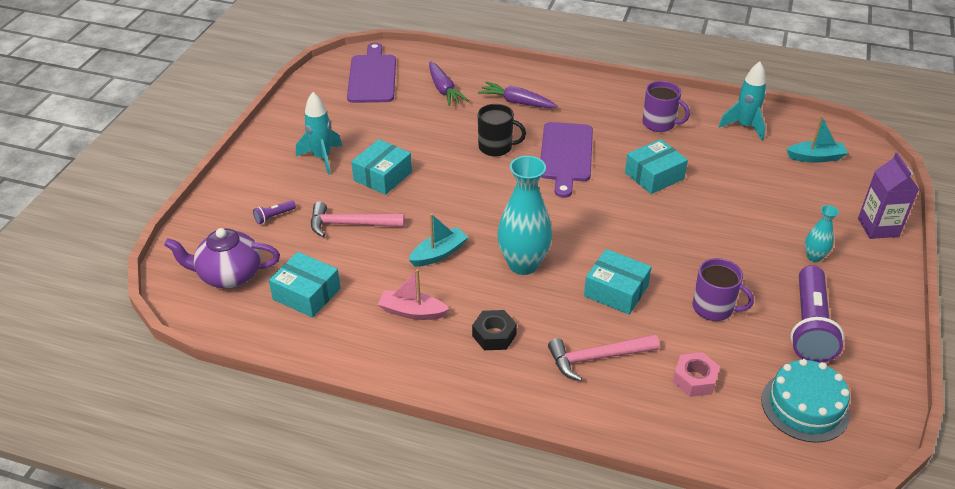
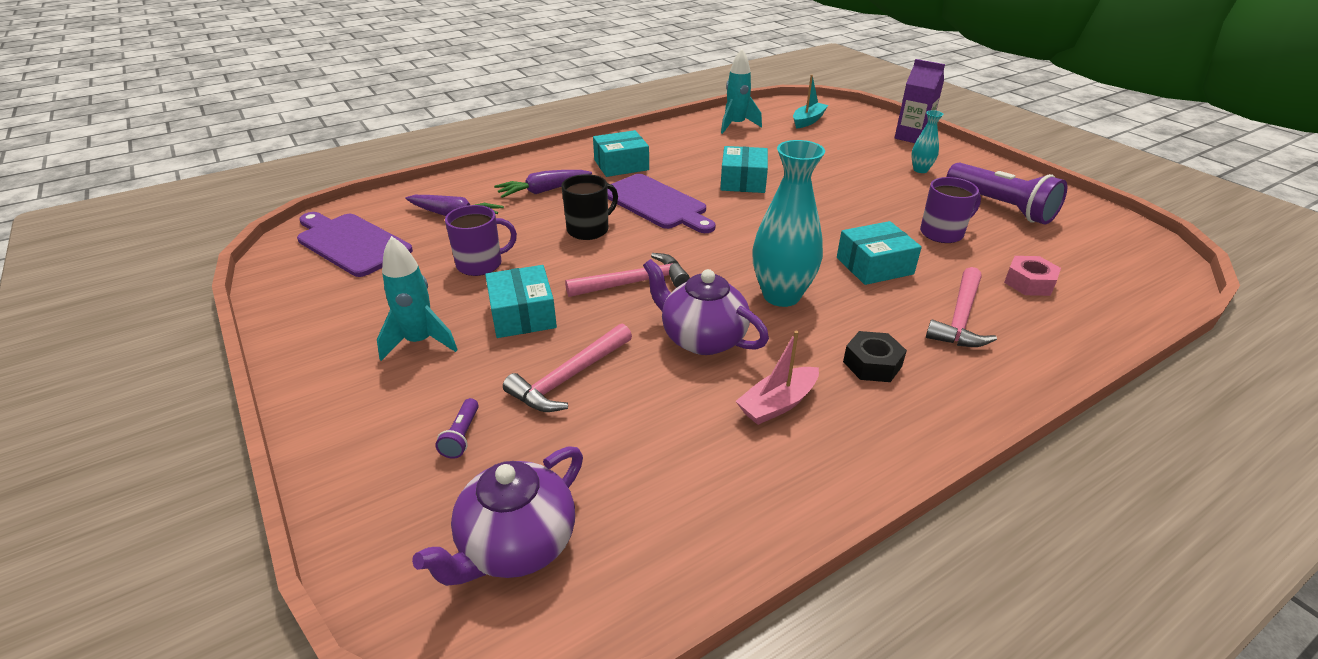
camera: 50 degrees left, 5 degrees down
(306, 294) = (649, 480): turquoise box -> turquoise box (621, 165)
(439, 253) = (702, 338): turquoise boat -> purple teapot
(462, 198) = (634, 282): none -> pink hammer
(659, 124) = (681, 150): purple mug -> purple mug (481, 264)
(805, 406) = (1097, 251): turquoise cake -> none

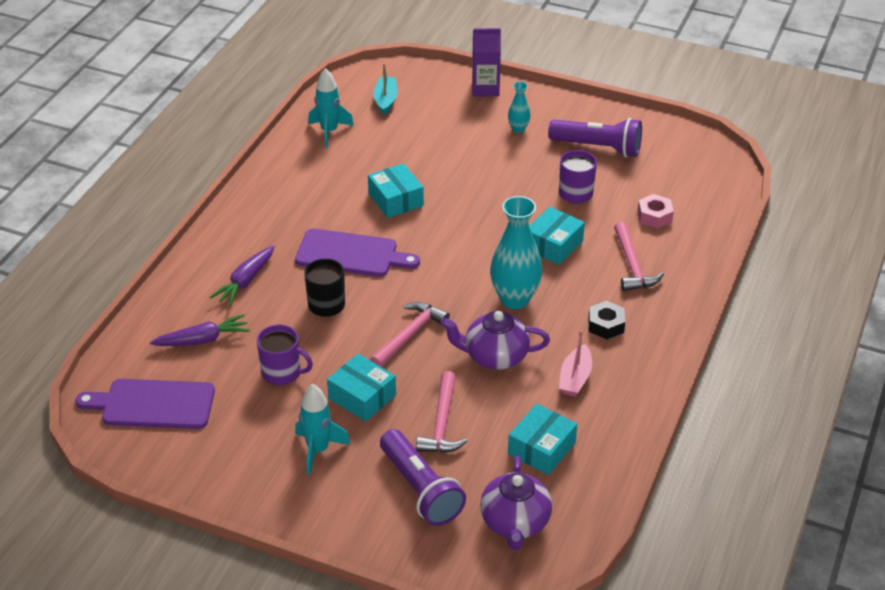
camera: 35 degrees left, 5 degrees up
(462, 436) = (421, 489): purple flashlight -> purple flashlight, size x2.42
(481, 264) = (282, 373): purple mug -> purple mug turned 75 degrees clockwise
(621, 165) = (278, 224): turquoise box -> turquoise box (541, 448)

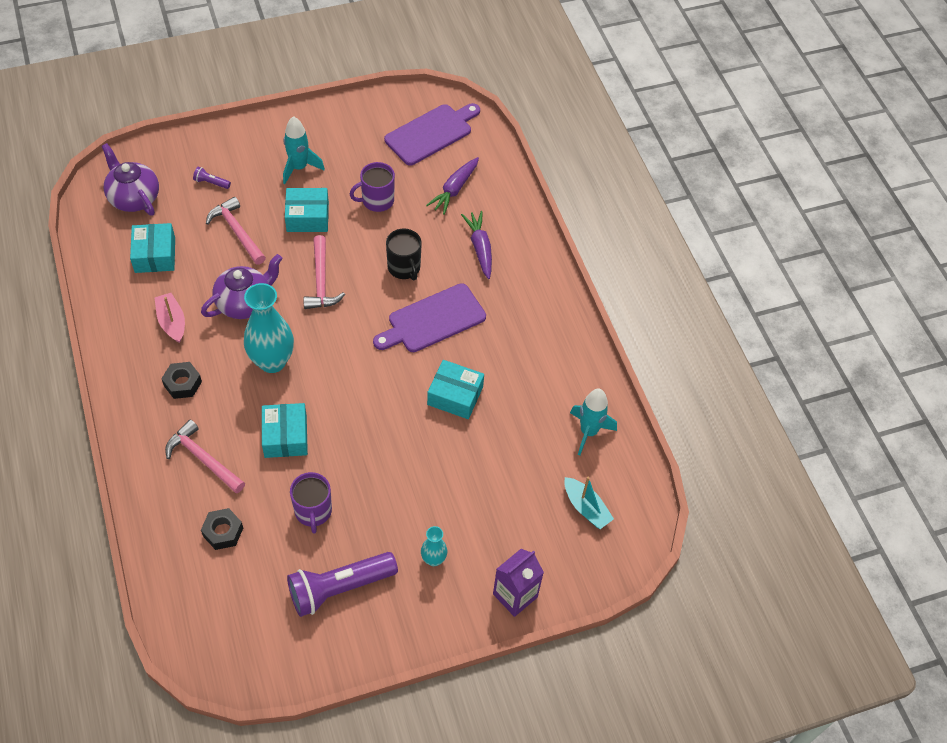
camera: 135 degrees right, 15 degrees up
(421, 489) = (211, 183): purple flashlight -> purple flashlight, size x0.41
(654, 216) = (223, 532): pink nut -> black nut

